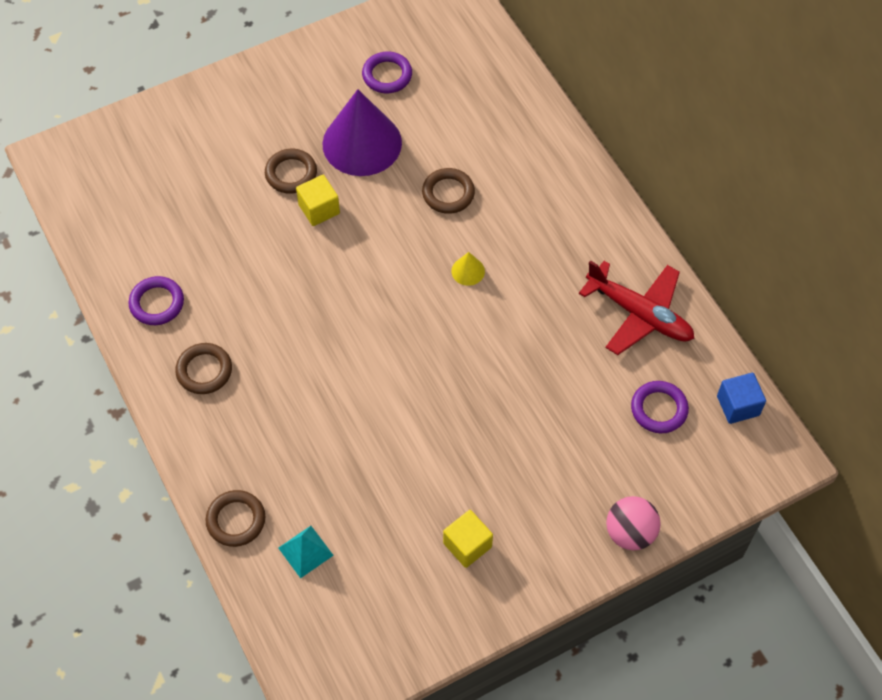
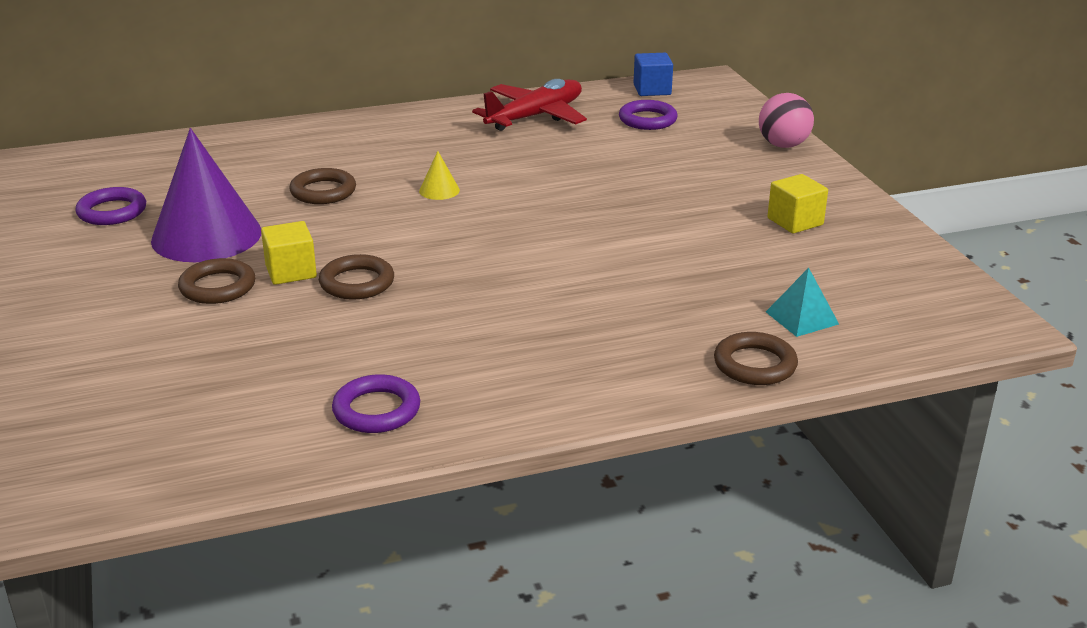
camera: 80 degrees left, 30 degrees down
(204, 371) = (512, 375): brown ring -> brown ring (357, 283)

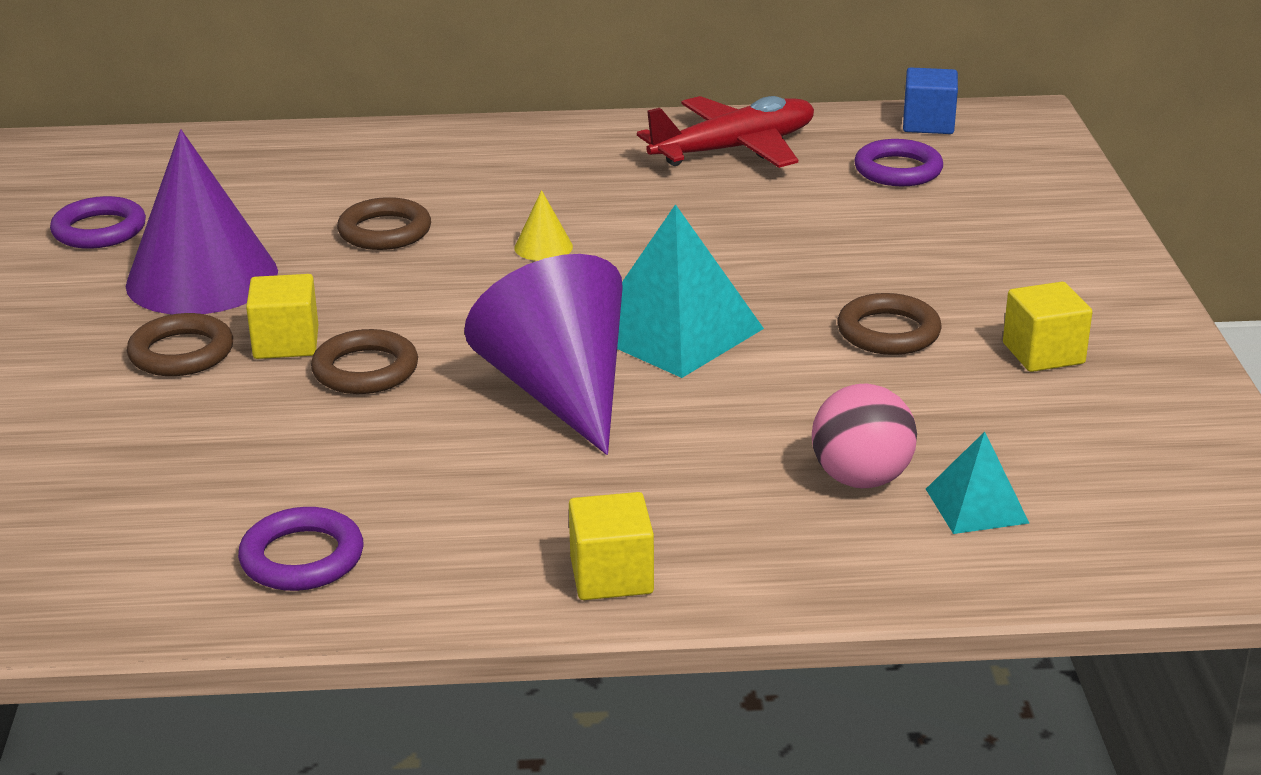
camera: 15 degrees right, 0 degrees up
(499, 281) = (560, 391): none -> purple cone
(555, 234) = (675, 331): none -> turquoise pyramid
(594, 392) = (611, 576): none -> yellow cube
(755, 364) = (868, 568): brown ring -> brown ring (888, 332)
(783, 145) = (1086, 230): pink ball -> pink ball (861, 479)

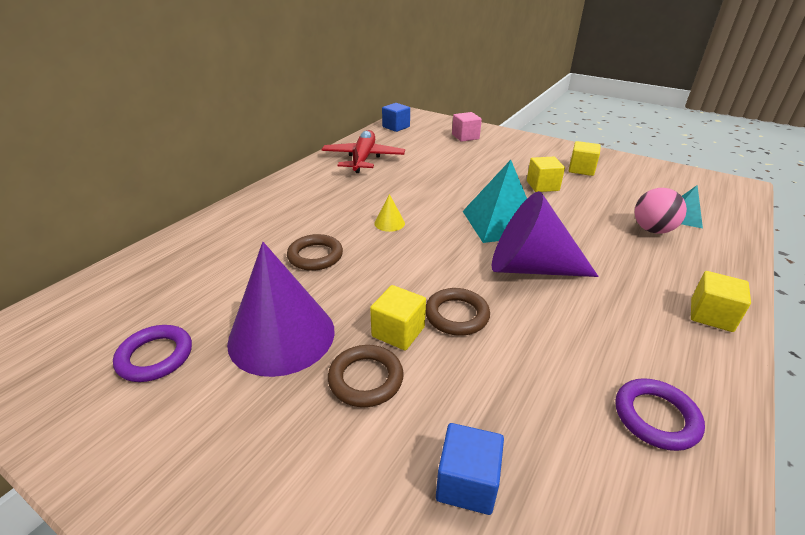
camera: 55 degrees left, 5 degrees up
(86, 458) = (467, 483): none -> blue cube
(888, 332) = (542, 186): brown ring -> yellow cube
(898, 170) = (422, 142): purple ring -> none
(1002, 198) = (465, 137): none -> pink cube

